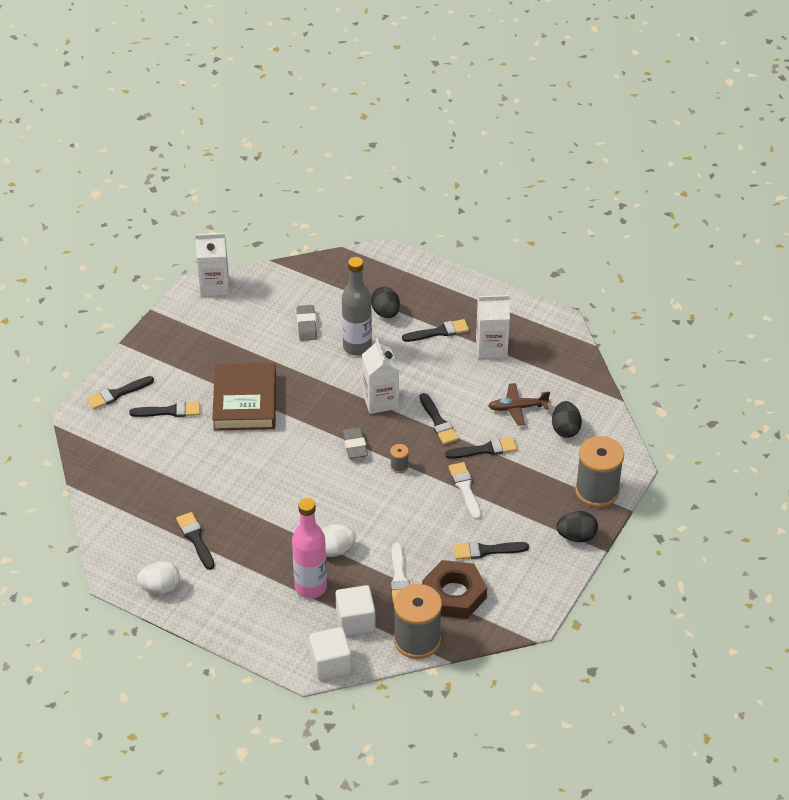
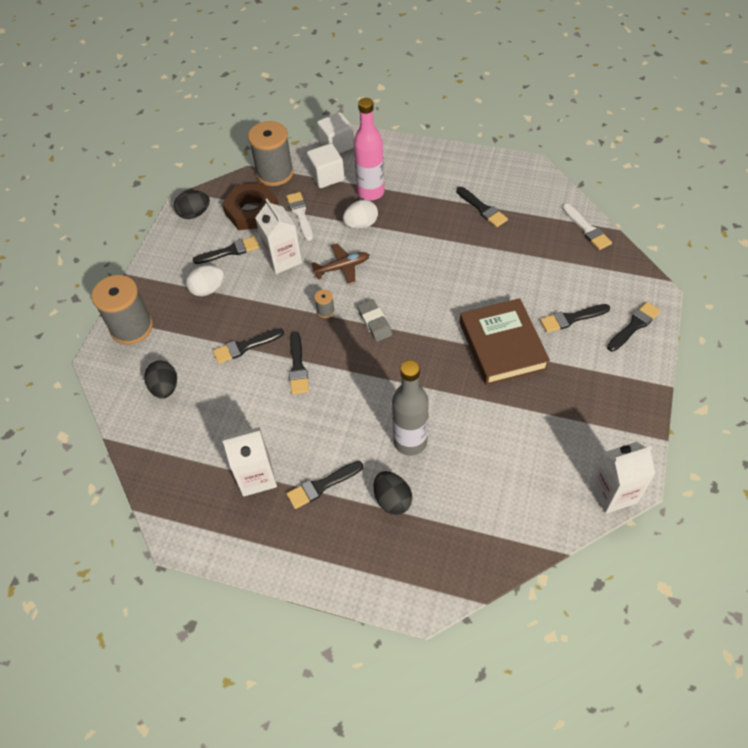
camera: 170 degrees right, 10 degrees up
(160, 587) = (491, 168): white egg -> white egg (208, 289)
(306, 325) = (478, 459): grey eraser -> none
(380, 401) = (364, 378): white carton -> white carton (283, 259)
(438, 422) = (298, 367): black brush -> black brush turned 150 degrees counterclockwise
(465, 488) = (258, 303): white brush -> white brush (587, 229)
(517, 408) = (218, 402): brown plane -> brown plane (342, 267)
(576, 536) = (150, 280): black egg -> black egg (194, 214)

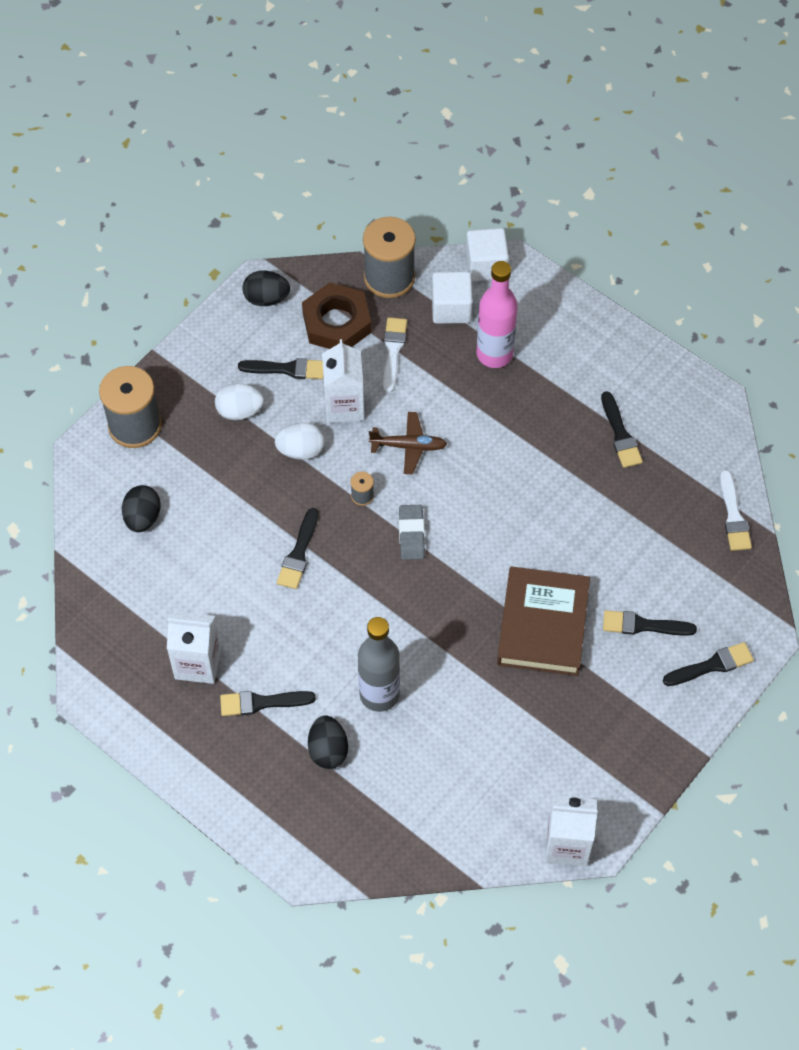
camera: 20 degrees right, 5 degrees up
(245, 347) = (251, 503): black brush -> none
(361, 224) = (460, 396): white egg -> white egg (301, 450)

